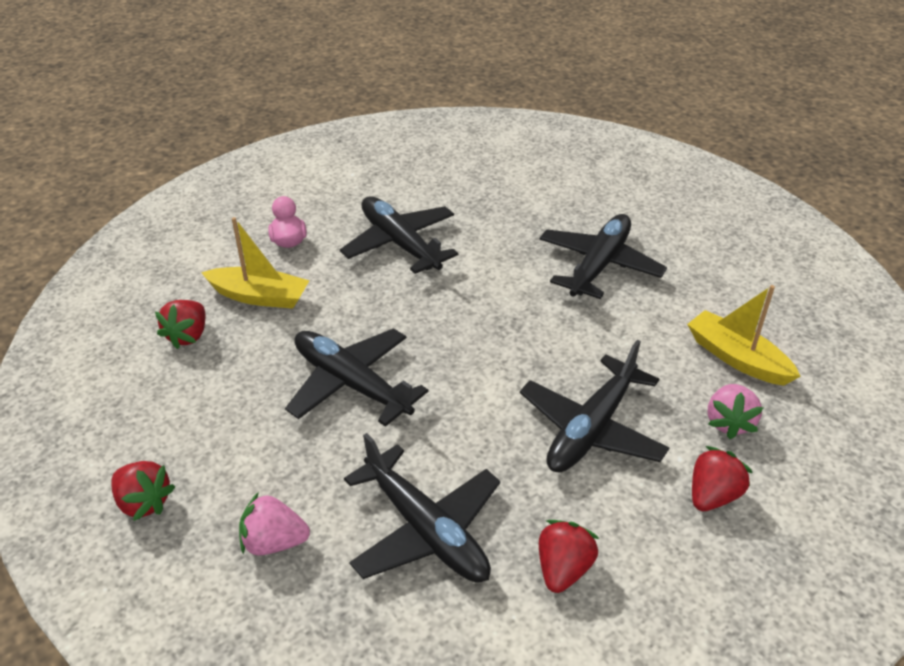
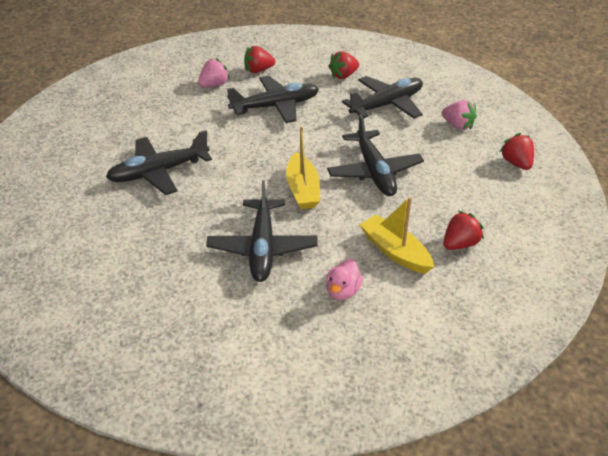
camera: 145 degrees left, 0 degrees up
(426, 530) = (387, 105): black plane -> black plane turned 60 degrees clockwise
(737, 358) = (168, 102): yellow boat -> yellow boat (303, 189)

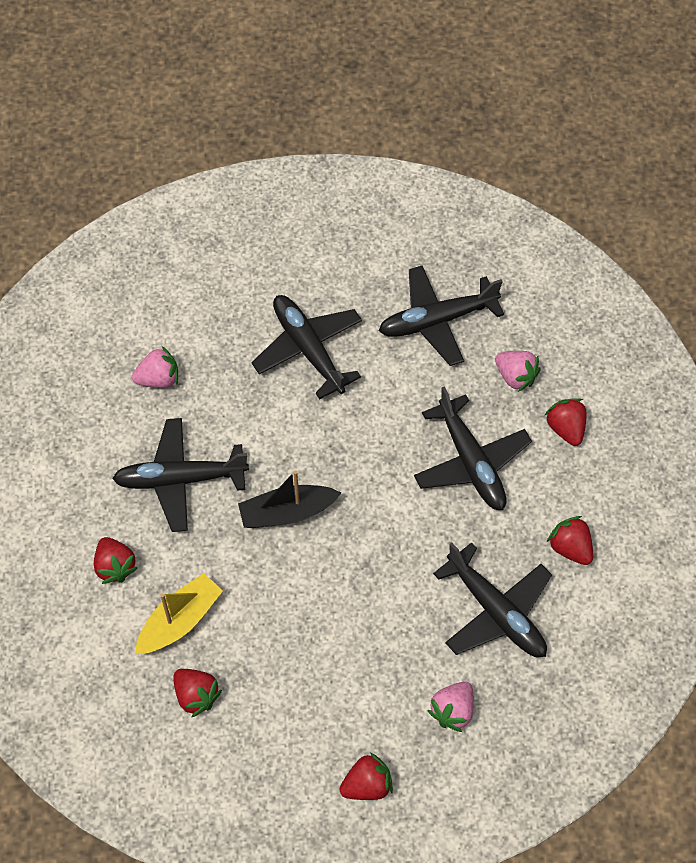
camera: 85 degrees right, 20 degrees up
(157, 259) = (159, 379): none -> pink strawberry
(303, 189) = (287, 512): yellow boat -> black boat
(342, 291) = (115, 566): pink duck -> red strawberry
(374, 172) = (331, 596): black plane -> black plane (437, 320)

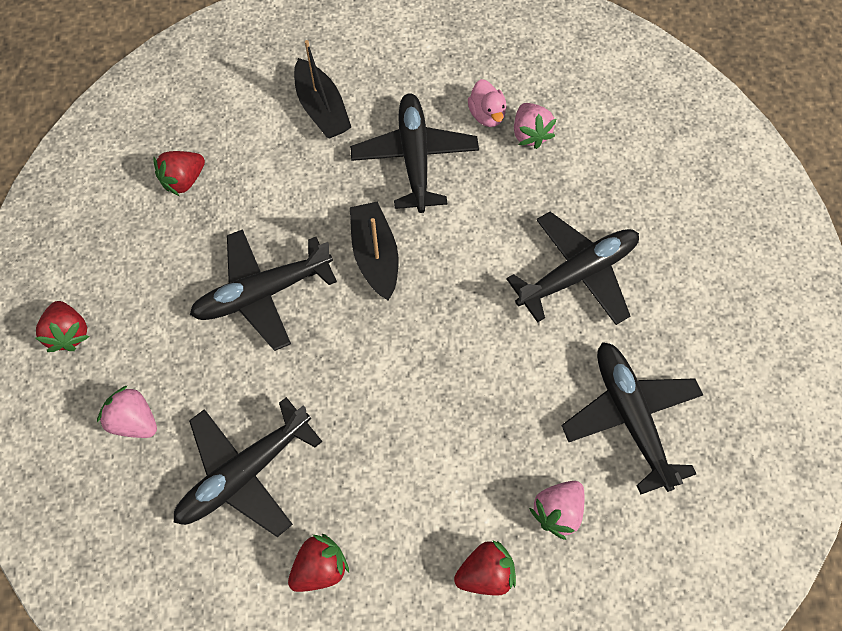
camera: 90 degrees right, 5 degrees up
(115, 566) = (322, 109): red strawberry -> black boat
(134, 415) = (486, 115): none -> pink duck
(180, 621) = (262, 164): yellow boat -> none
(471, 462) = (436, 450): black plane -> black plane (263, 293)

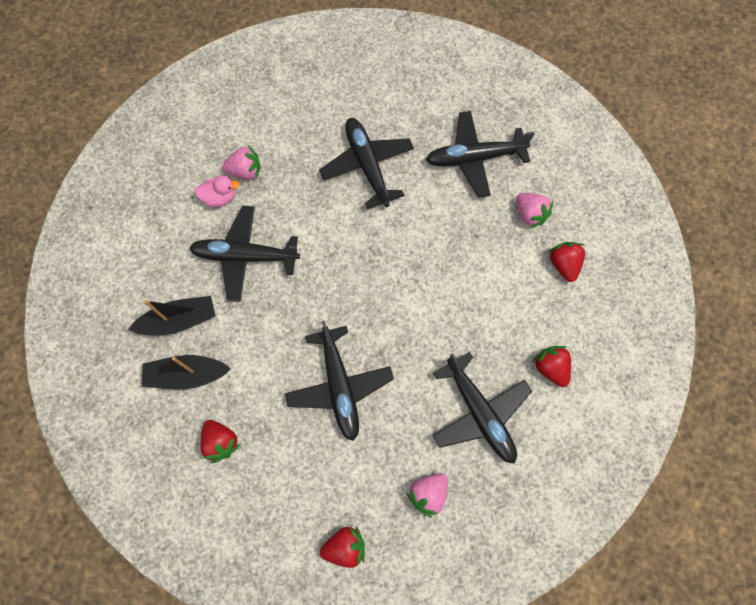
camera: 80 degrees left, 5 degrees up
(375, 255) = (324, 298): black boat -> black boat (187, 375)

